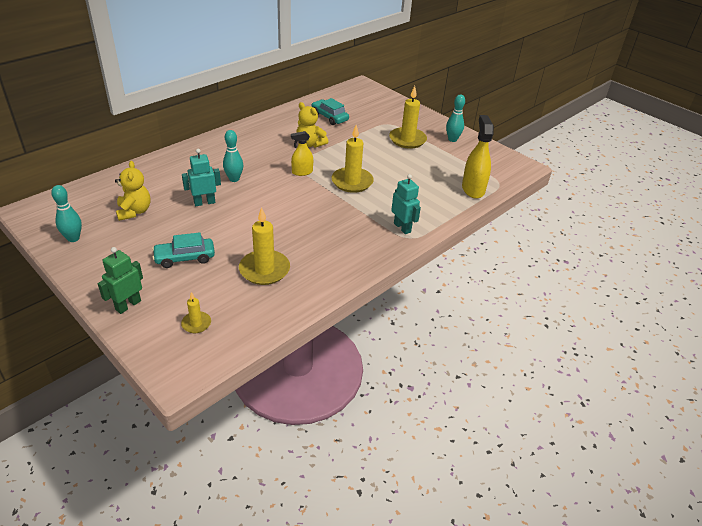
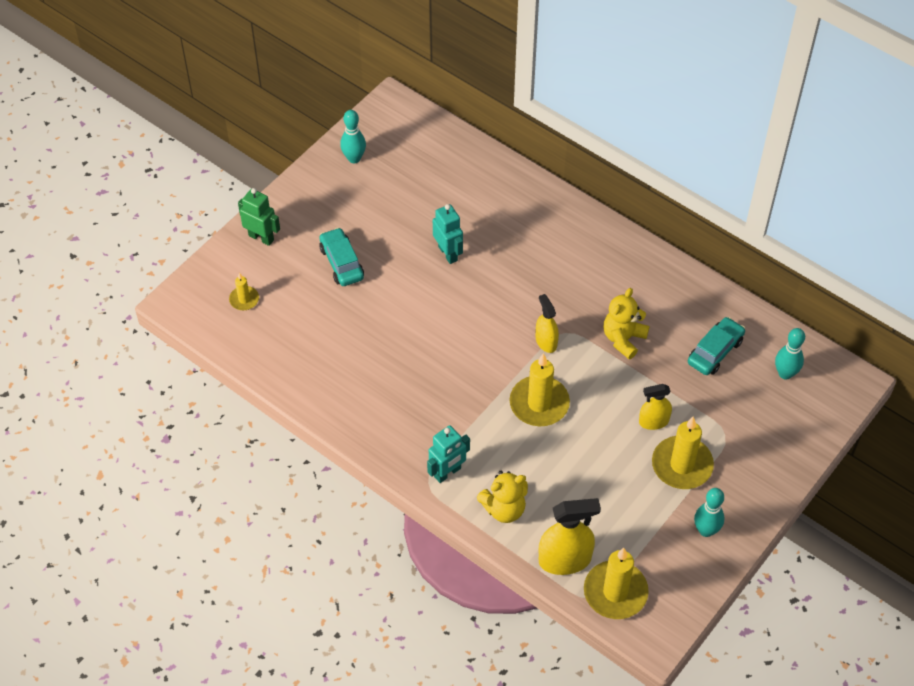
camera: 85 degrees right, 15 degrees up
(134, 211) = (413, 193): yellow teddy bear -> yellow teddy bear (504, 509)
(234, 179) = (507, 271): turquoise bowling pin -> turquoise bowling pin (785, 373)
(264, 270) = (336, 339): yellow candle -> yellow candle (615, 592)
(375, 144) = (653, 421): none -> yellow spray bottle

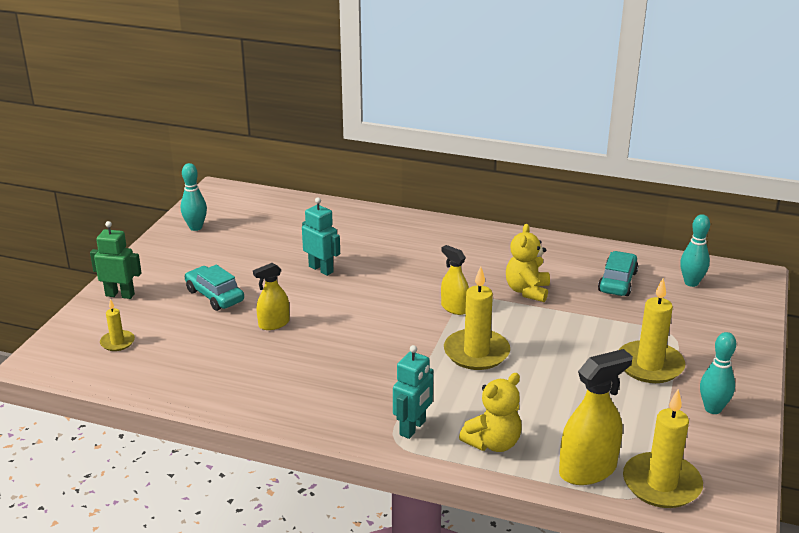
camera: 20 degrees left, 25 degrees down
(653, 421) = (598, 340): yellow spray bottle -> yellow spray bottle (274, 324)

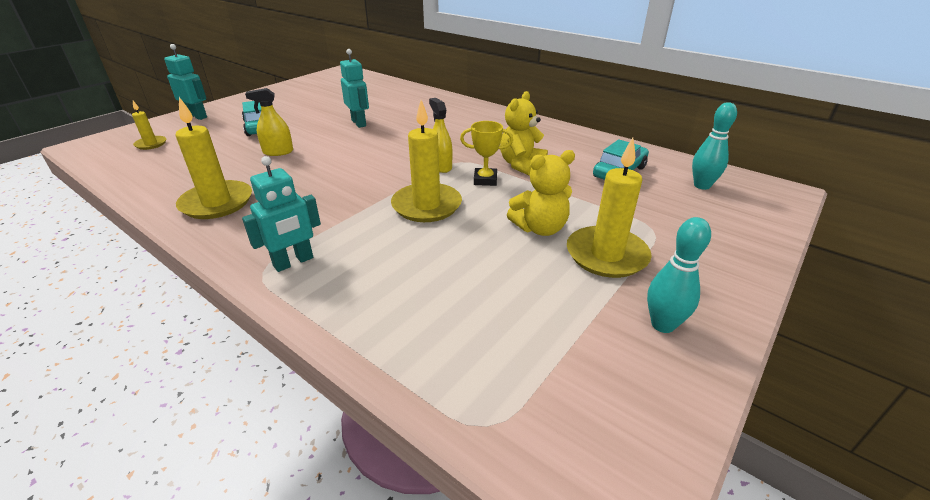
camera: 20 degrees right, 5 degrees up
(120, 295) = (197, 116): green robot -> turquoise robot
(195, 227) = (301, 87): turquoise bowling pin -> none
(493, 443) = (358, 299): yellow teddy bear -> yellow teddy bear (540, 228)
(507, 315) = (485, 180): none -> yellow trophy
(587, 470) = (441, 364): yellow spray bottle -> none
(661, 484) = (528, 415): yellow candle -> yellow candle (217, 203)

